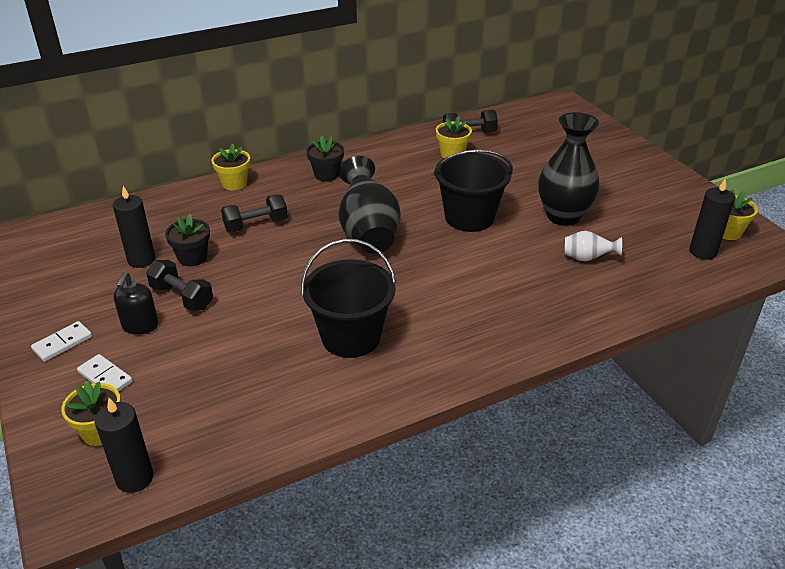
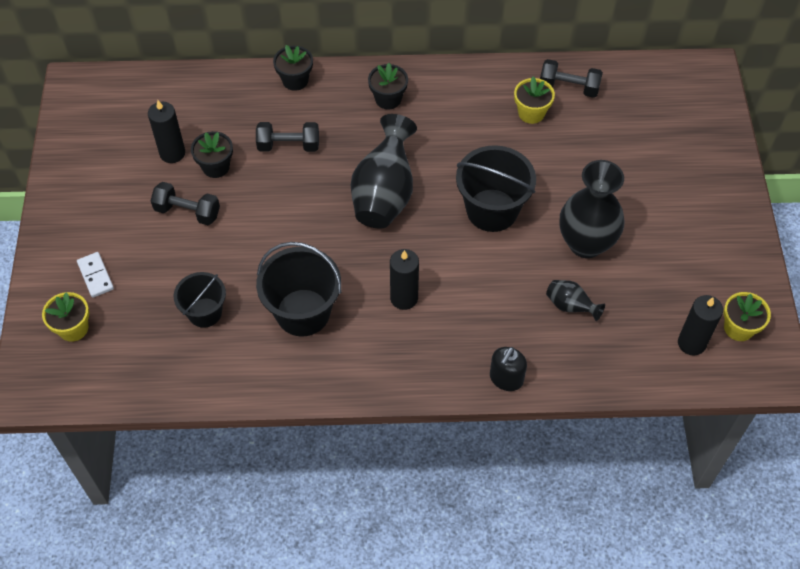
camera: 25 degrees right, 20 degrees up
(62, 343) = (77, 227): white domino -> none
(135, 478) = (81, 381): black candle -> black candle (404, 298)
(140, 326) = (142, 231): black soap dispenser -> black soap dispenser (506, 379)
(182, 297) = (187, 212): black dumbbell -> black dumbbell turned 45 degrees counterclockwise
(234, 183) = (295, 80): yellow flower pot -> black flower pot
(248, 369) = (205, 312): none -> black bucket
(587, 258) = (570, 306): white vase -> black vase

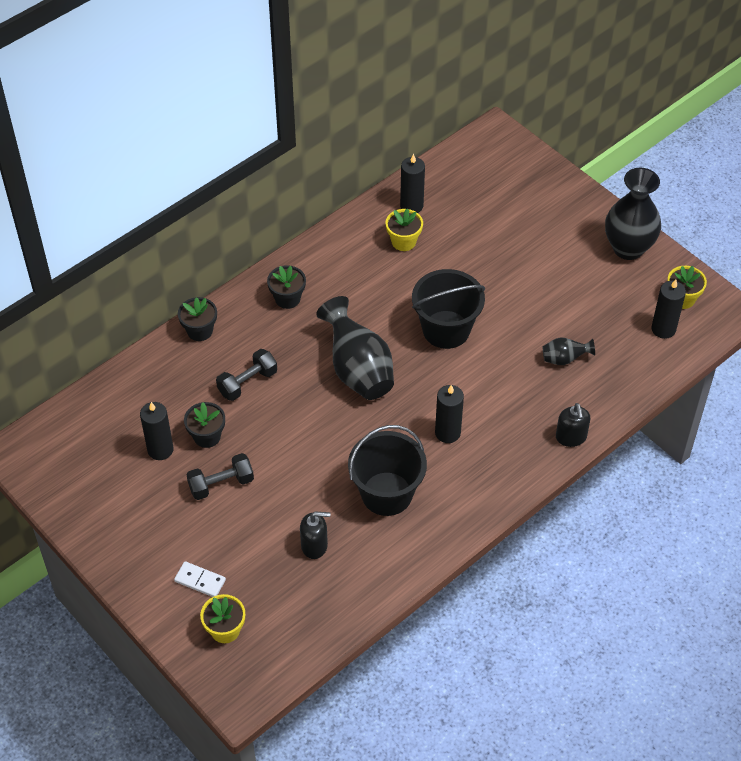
camera: 40 degrees left, 5 degrees down
(205, 312) = (314, 545): black bucket -> black soap dispenser
(569, 87) = (411, 206): black dumbbell -> black candle
(586, 243) = (532, 309): black vase -> black vase (628, 248)

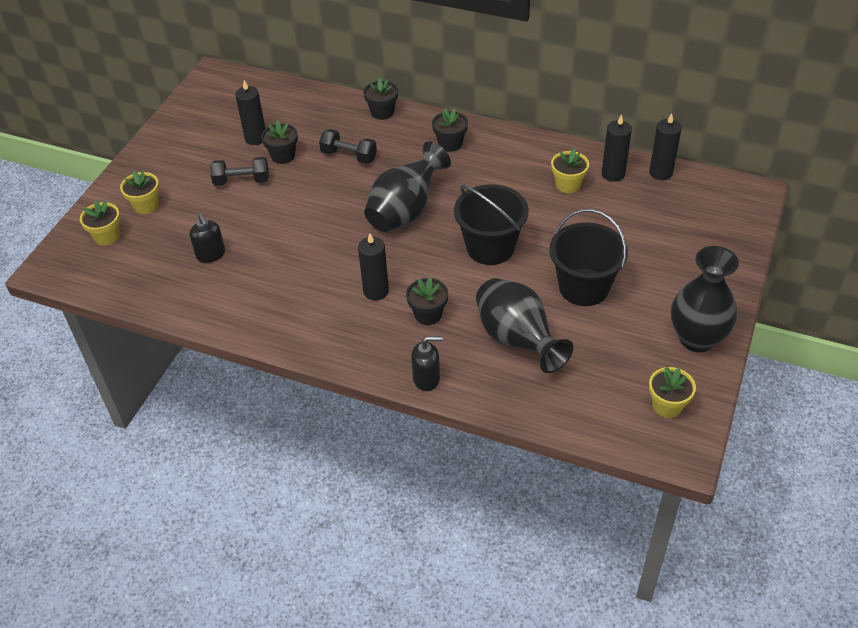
camera: 65 degrees right, 5 degrees down
(200, 581) = (146, 205): white domino -> yellow flower pot
(221, 484) = (242, 181): black dumbbell -> black dumbbell turned 45 degrees counterclockwise
(386, 494) = (287, 277): black bucket -> black bucket (584, 287)
(499, 407) = (428, 314): none -> black flower pot
(564, 359) = (517, 340): black vase -> black vase, size x2.07
(571, 437) = (426, 379): black soap dispenser -> black soap dispenser turned 150 degrees counterclockwise
(663, 329) = (614, 404): black candle -> black candle (660, 172)

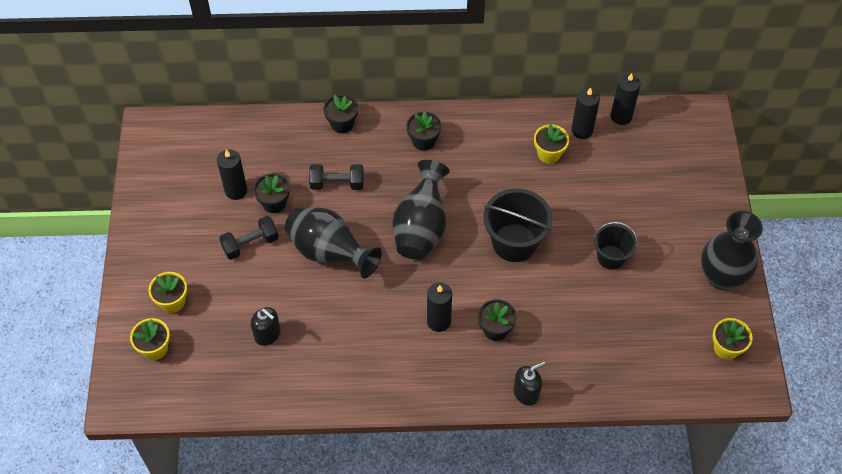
camera: 25 degrees left, 10 degrees up
(517, 340) = (582, 329): black vase -> black vase (329, 253)
(584, 287) = (611, 257): black bucket -> black bucket, size x0.62

